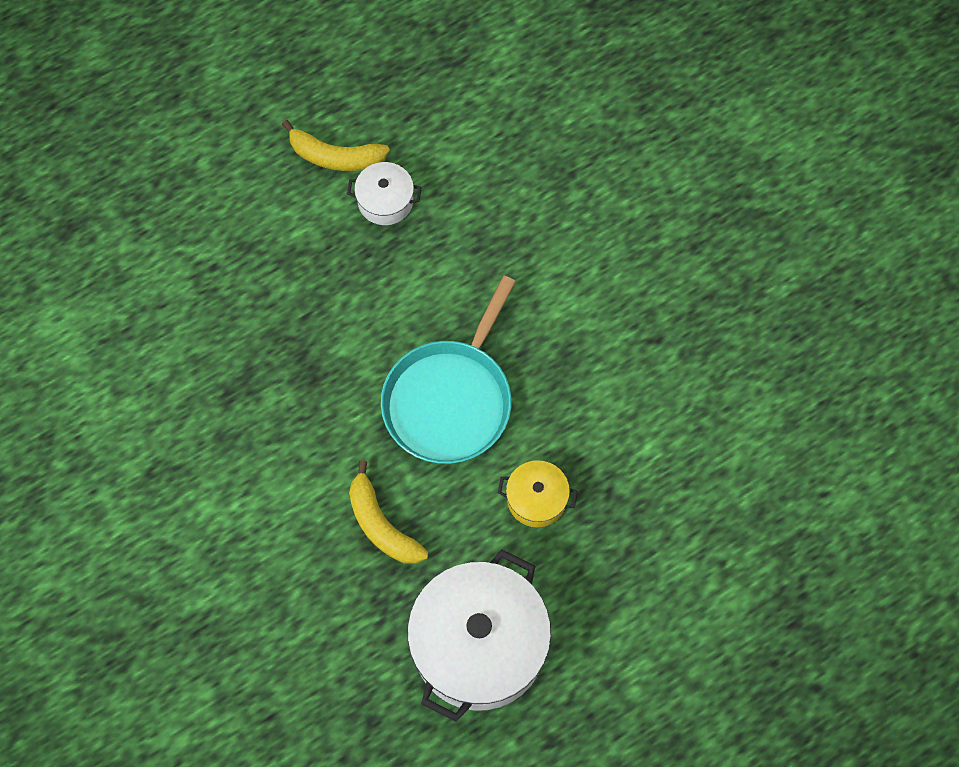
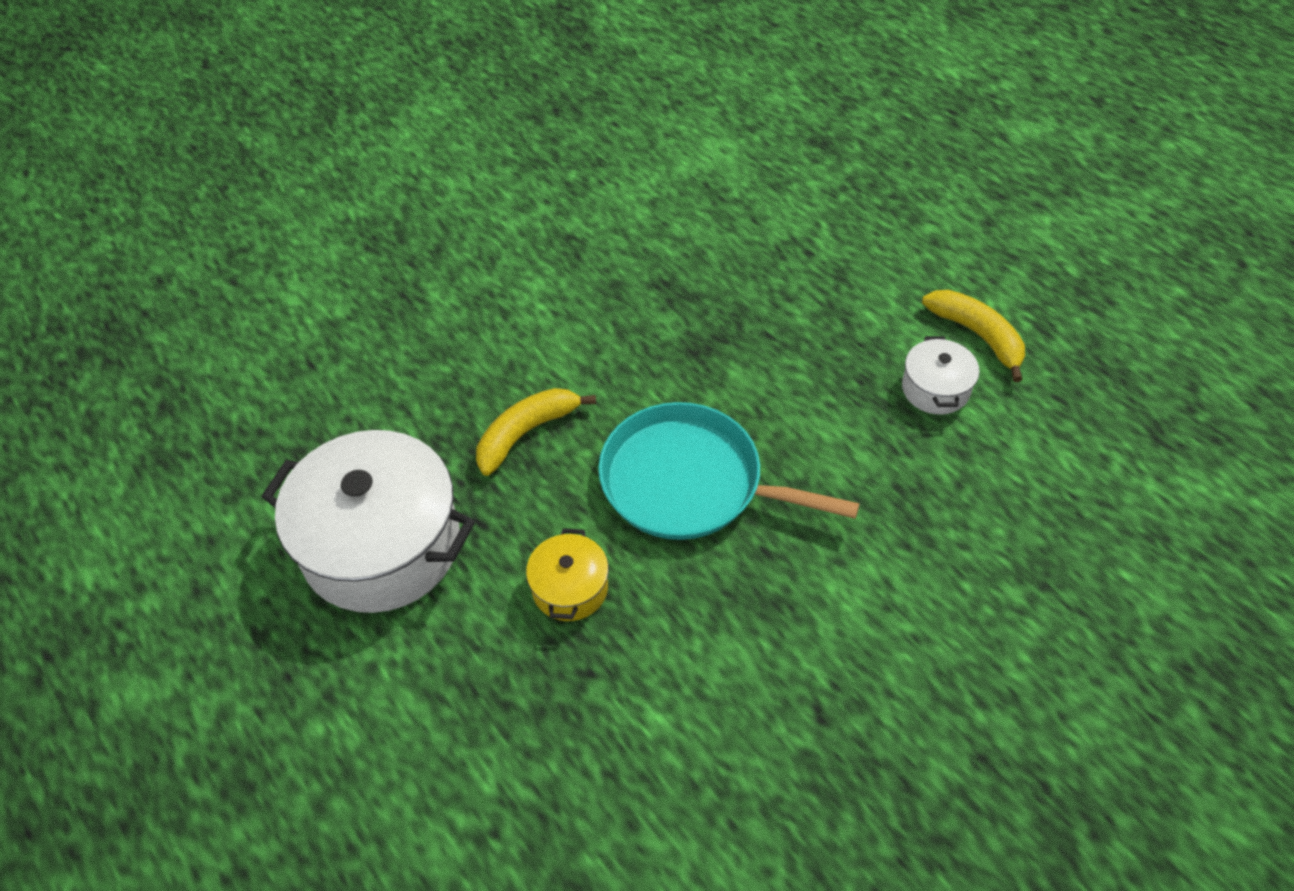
camera: 85 degrees right, 15 degrees down
(335, 156) = (977, 335): yellow banana -> yellow banana turned 135 degrees clockwise

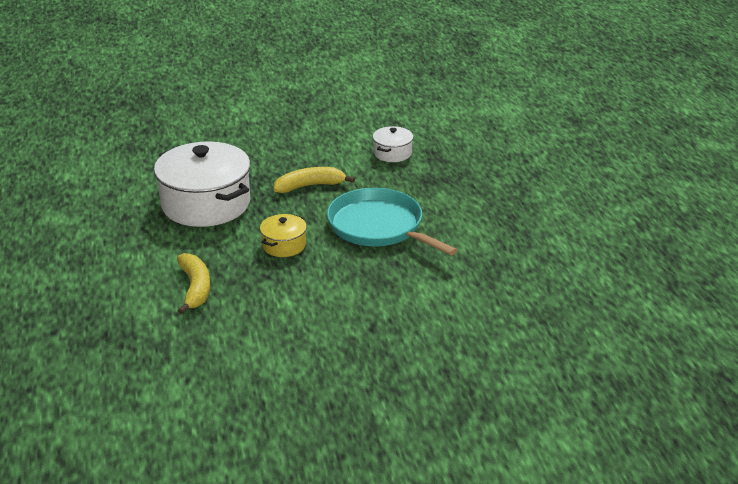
camera: 25 degrees right, 20 degrees down
(935, 389) = (550, 231): white pot -> white pot (392, 153)
(977, 335) = (597, 218): yellow banana -> yellow banana (195, 288)

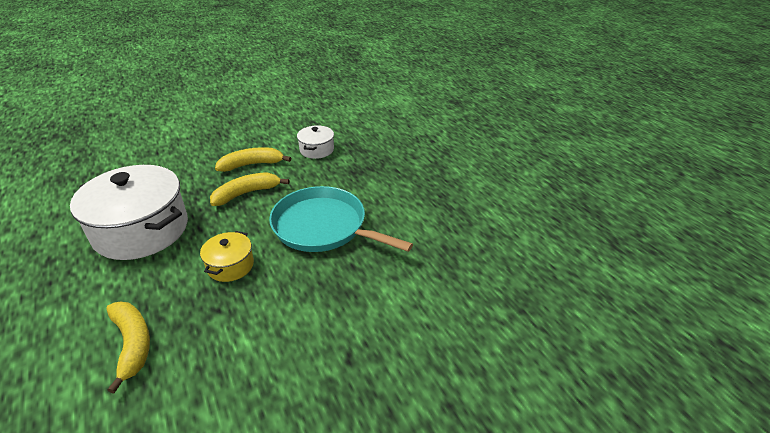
camera: 15 degrees left, 5 degrees up
(320, 159) = (252, 164): none -> yellow banana

